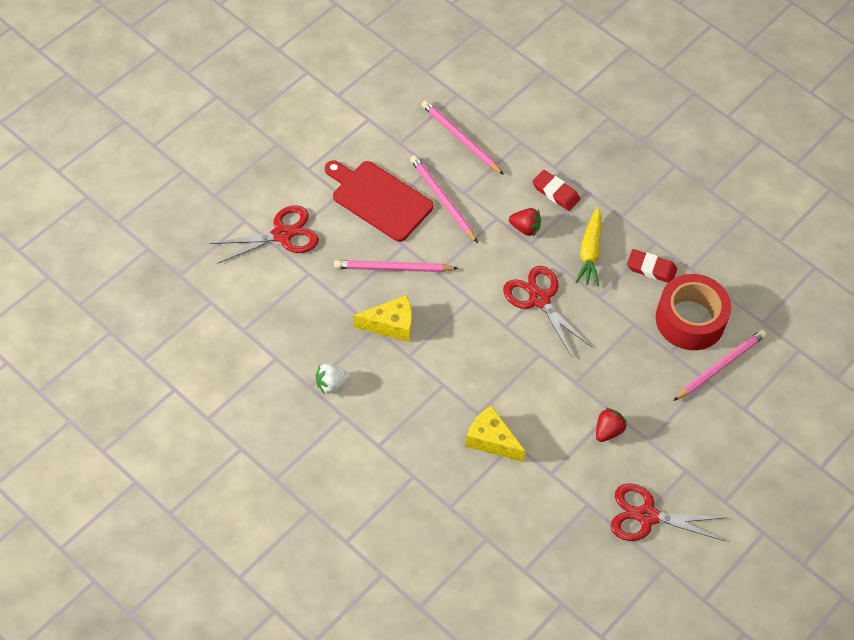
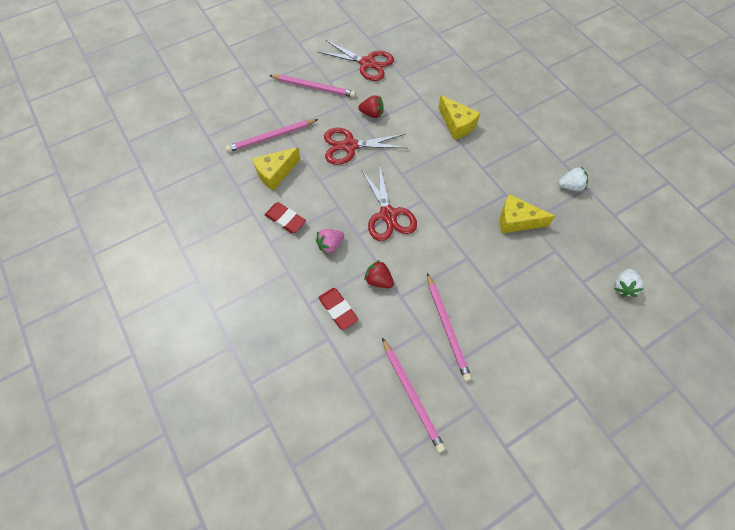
camera: 160 degrees left, 5 degrees up
(265, 277) = (623, 287): none -> white strawberry
(282, 234) = (606, 326): red scissors -> red scissors (350, 146)
(379, 199) = (508, 342): red cutting board -> none
(393, 268) = (506, 269): pink pencil -> pink pencil (314, 87)
(590, 252) = (330, 245): yellow carrot -> pink strawberry
(608, 431) = (372, 114): red strawberry -> red strawberry turned 135 degrees counterclockwise
(690, 320) = (275, 173): red tape -> yellow cheese

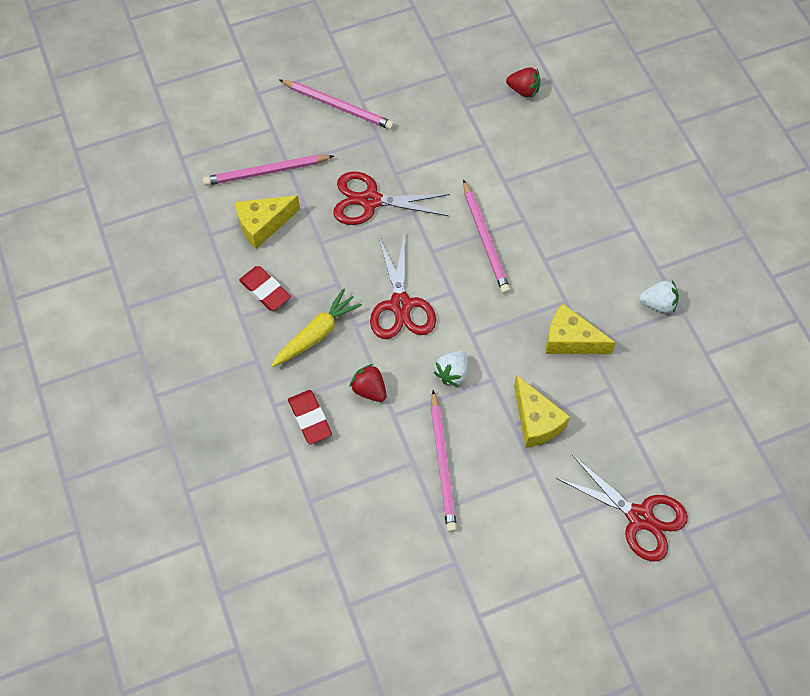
camera: 10 degrees right, 0 degrees up
(330, 245) = (316, 334): pink strawberry -> yellow carrot
(367, 63) = (420, 79): red scissors -> red scissors (639, 517)
(372, 114) = (410, 158): red strawberry -> red strawberry (523, 90)
(412, 395) = (379, 537): pink pencil -> pink pencil (485, 239)
(457, 125) = (524, 191): yellow cheese -> yellow cheese (536, 421)
(623, 287) = (686, 450): white strawberry -> white strawberry (452, 373)

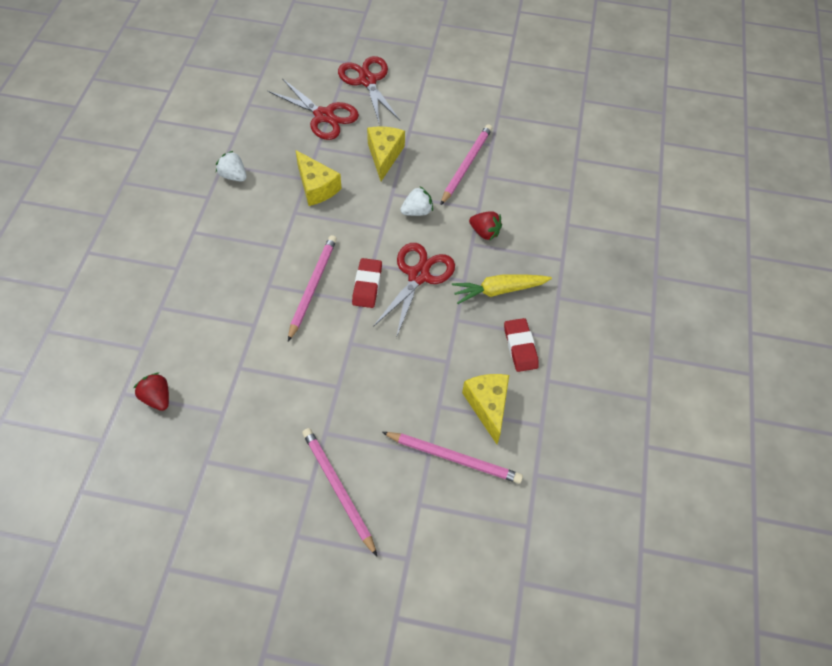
camera: 150 degrees left, 5 degrees down
(263, 225) = (488, 406): yellow cheese -> yellow cheese turned 105 degrees counterclockwise
(310, 418) = (540, 237): red eraser -> red eraser (367, 285)
(369, 390) = (484, 232): red strawberry -> red strawberry turned 45 degrees counterclockwise
(370, 201) = (379, 373): red scissors -> red scissors (324, 116)

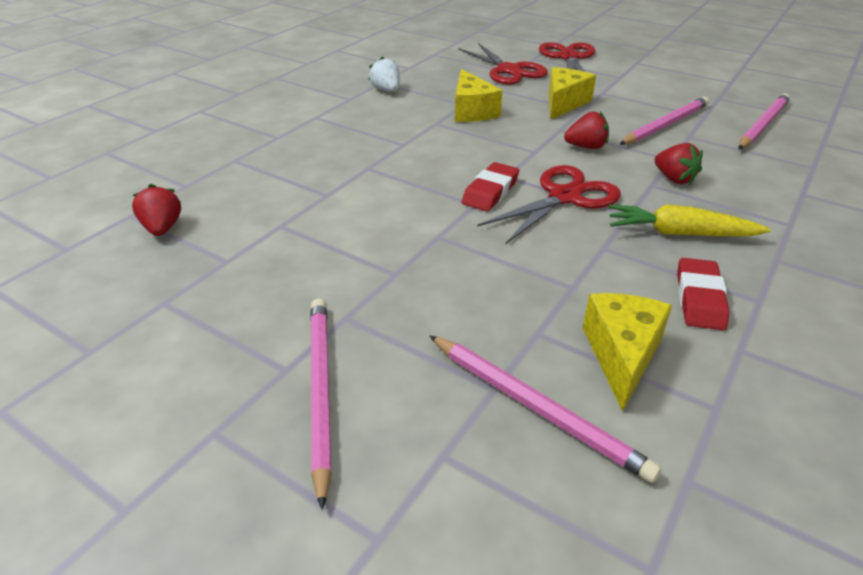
camera: 25 degrees right, 20 degrees down
(312, 287) = (419, 179): pink pencil -> pink pencil (762, 125)
(417, 211) = (586, 147): white strawberry -> red strawberry

